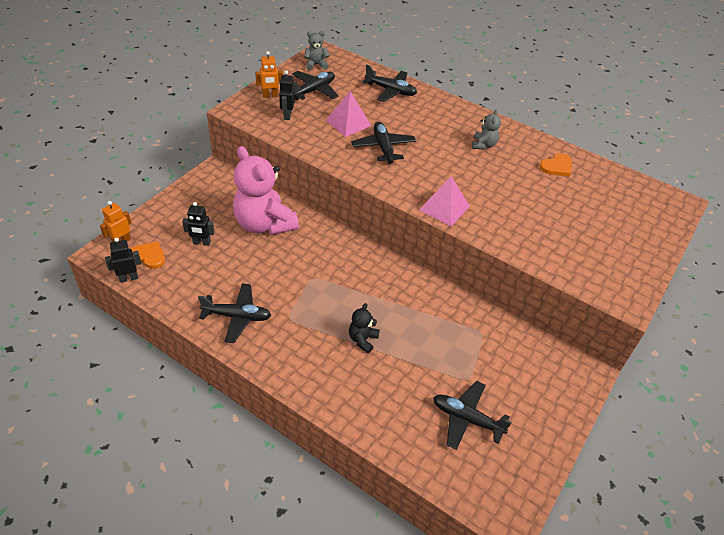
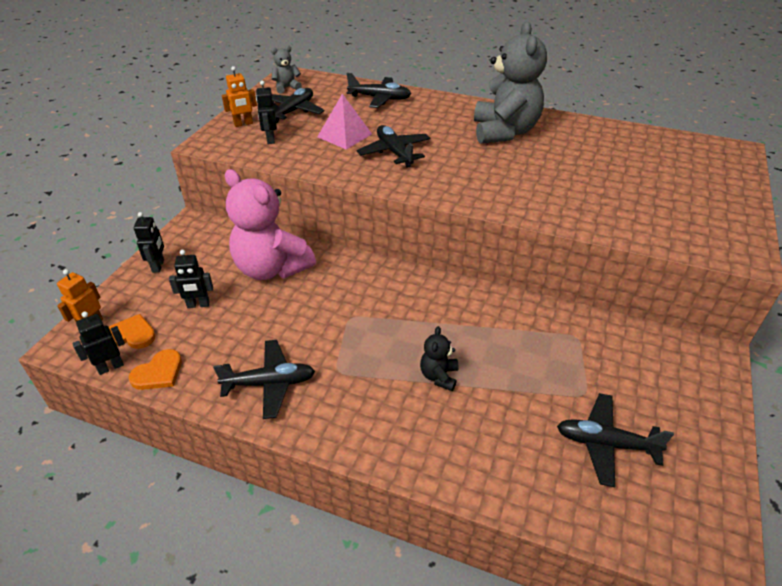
camera: 10 degrees left, 5 degrees down
(179, 203) = (158, 266): none -> black robot
(444, 208) = (491, 200): pink pyramid -> none
(483, 145) = (504, 132): grey teddy bear -> grey teddy bear, size x2.26
(557, 166) = (592, 139): orange heart -> orange heart (158, 372)

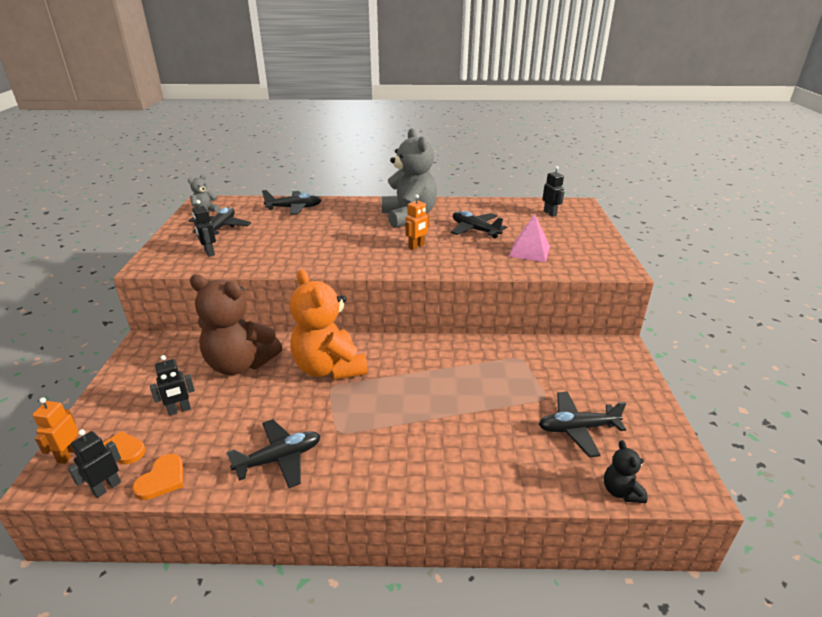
camera: 20 degrees left, 10 degrees down
(158, 266) = (123, 386): black robot -> black robot (550, 213)
(243, 124) = (177, 244): orange robot -> orange robot (416, 246)
(271, 268) = (240, 364): pink teddy bear -> brown teddy bear
(344, 135) = (276, 239): pink pyramid -> pink pyramid (529, 251)
(357, 295) = (329, 368): none -> orange teddy bear
(394, 152) = (326, 245): black plane -> black plane (475, 230)
(439, 376) = (427, 413): black teddy bear -> black teddy bear (621, 491)

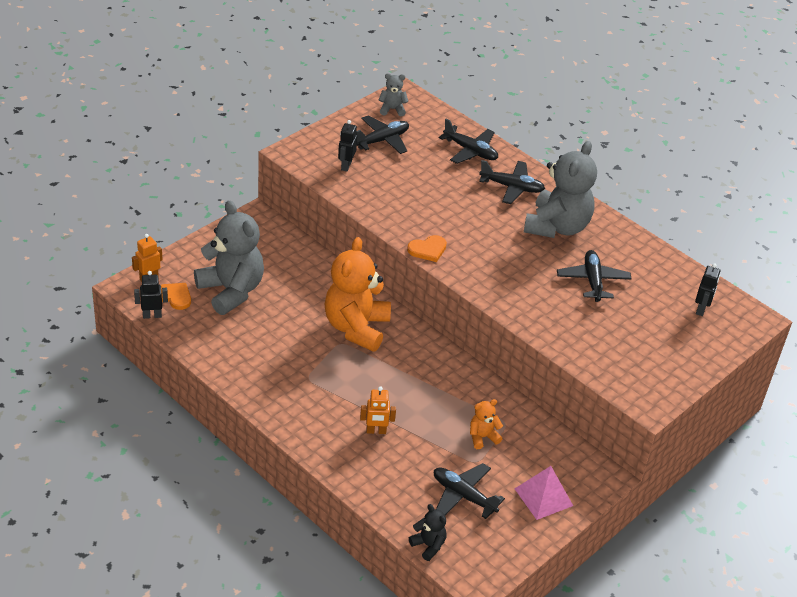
camera: 40 degrees right, 10 degrees up
(162, 479) = (183, 332): orange heart -> orange heart (428, 249)
(179, 410) = (231, 291): black robot -> grey teddy bear
(240, 364) = (301, 281): brown teddy bear -> none
(279, 459) = (255, 368): black plane -> black plane (512, 187)
(416, 246) = (513, 265): orange robot -> orange robot (376, 431)
(522, 378) = (482, 437): none -> orange teddy bear
(529, 251) = (602, 335): pink pyramid -> pink pyramid (543, 497)
(621, 491) = (428, 545): black teddy bear -> black teddy bear turned 105 degrees clockwise

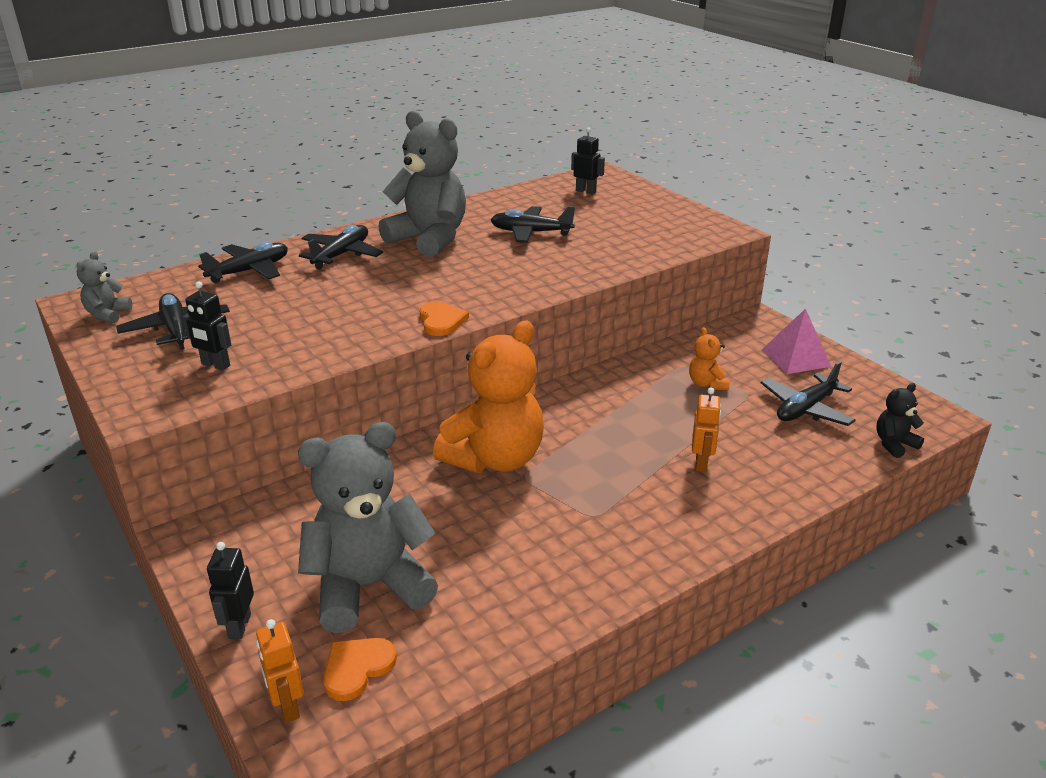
camera: 75 degrees left, 10 degrees down
(152, 315) = (400, 707): black robot -> black robot (239, 626)
(356, 328) = (495, 459): orange teddy bear -> orange teddy bear turned 75 degrees counterclockwise

